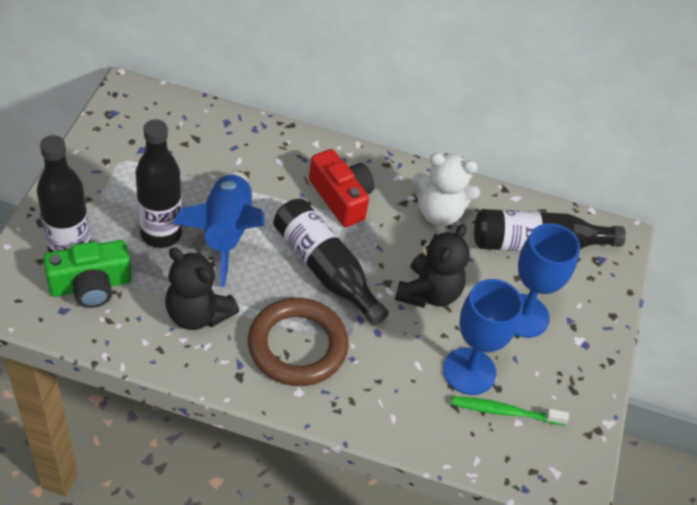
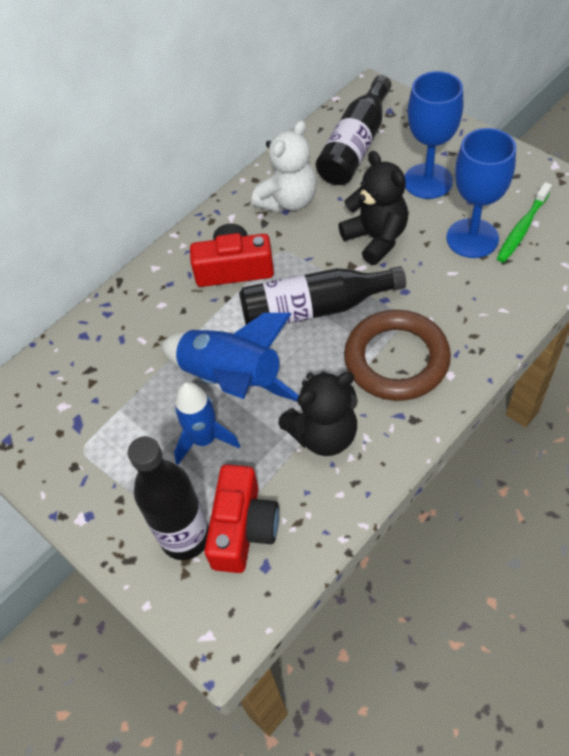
camera: 50 degrees left, 5 degrees up
(91, 285) = (243, 528): green camera -> red camera
(161, 234) = (204, 439): black bottle -> blue rocket

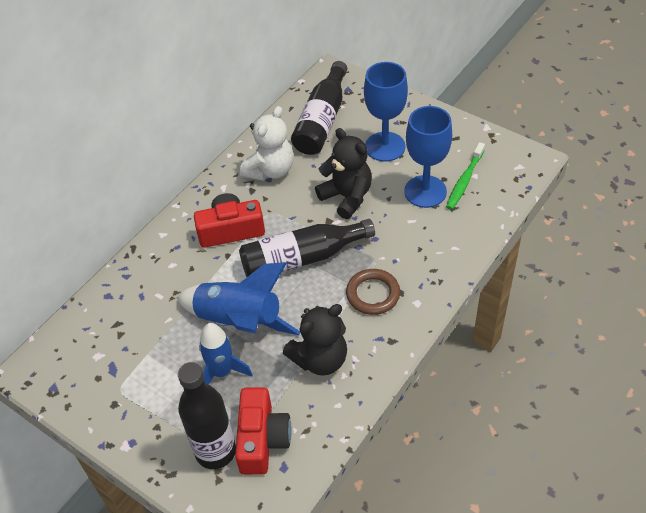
camera: 10 degrees left, 5 degrees down
(396, 359) = (373, 294): brown ring -> brown ring, size x0.63

